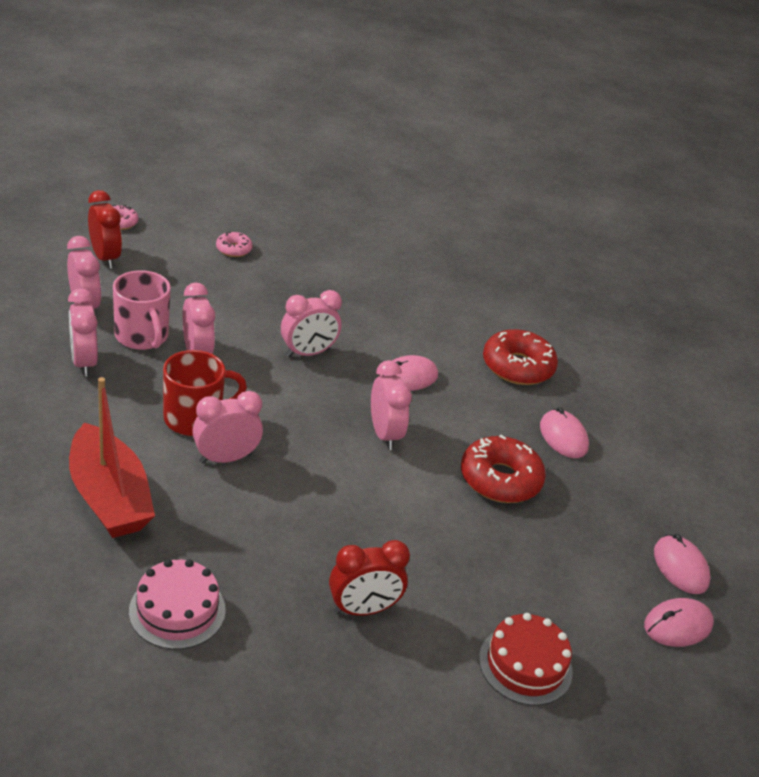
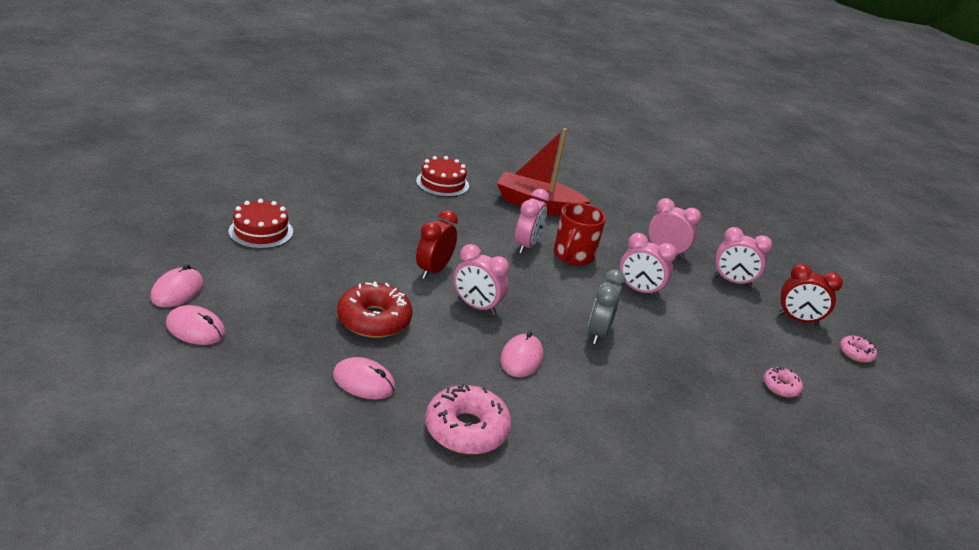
camera: 135 degrees right, 5 degrees down
(142, 337) = (678, 282): pink mug -> none
(177, 610) = (442, 183): pink cake -> red cake
(308, 353) = (598, 333): pink clock -> grey clock
(363, 609) = (368, 217): red clock -> red clock (433, 270)
(517, 367) = (466, 429): red donut -> pink donut

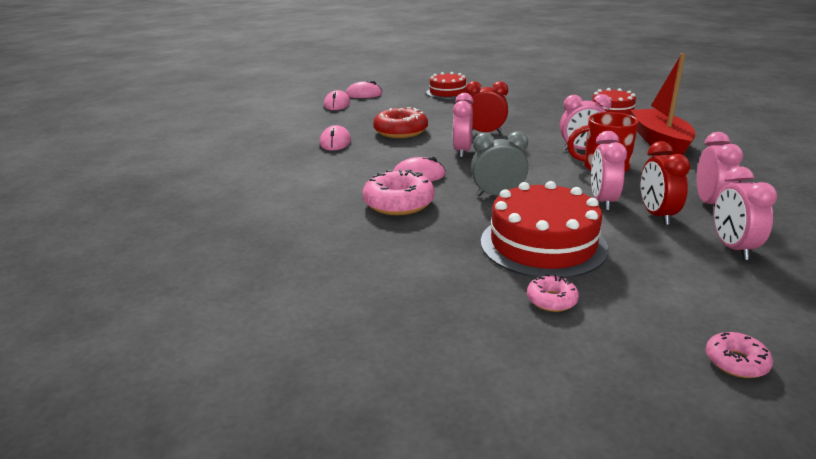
camera: 75 degrees right, 5 degrees down
(466, 429) = (319, 174): pink donut -> pink donut (399, 203)
(699, 352) = (543, 244): none -> red cake
(797, 319) = (734, 303): red clock -> red clock (656, 215)

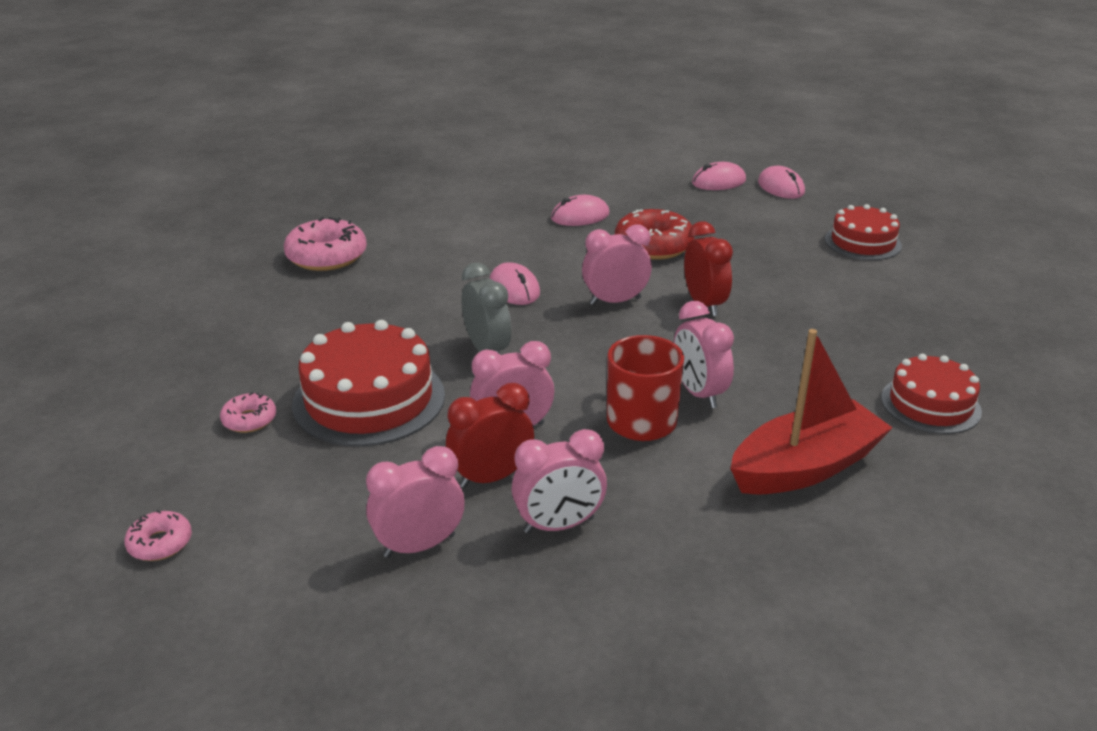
camera: 65 degrees right, 5 degrees up
(399, 203) = (429, 294): pink donut -> pink donut (327, 256)

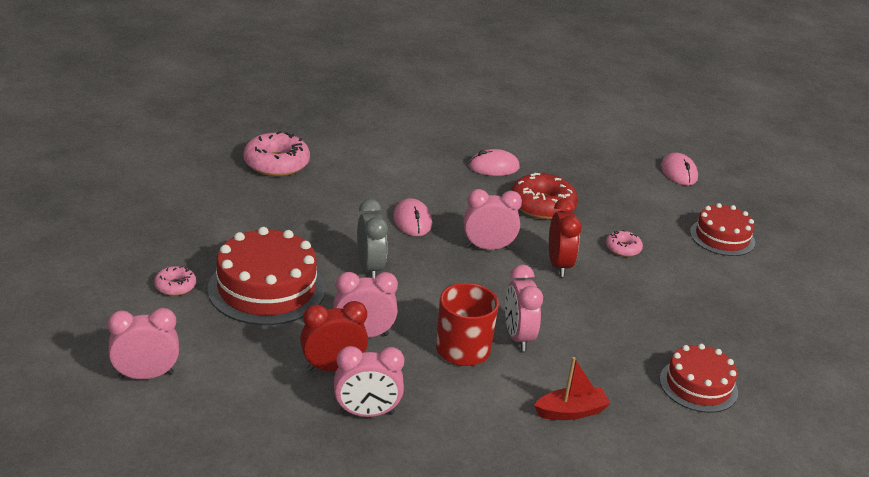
camera: 10 degrees right, 0 degrees up
(160, 543) = (87, 363): pink donut -> pink donut (623, 248)
(419, 546) = (262, 405): pink clock -> pink clock (146, 375)
(718, 182) = (627, 157): pink mouse -> none
(805, 467) = (571, 412): red boat -> red boat, size x0.55

